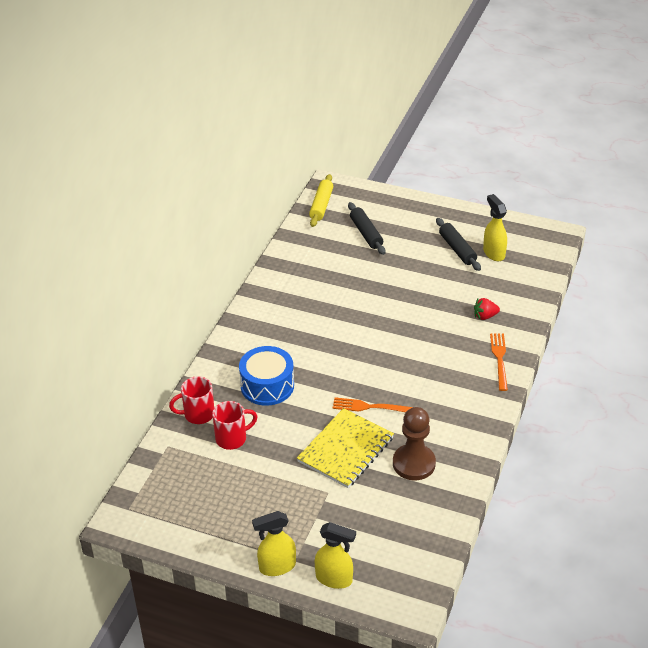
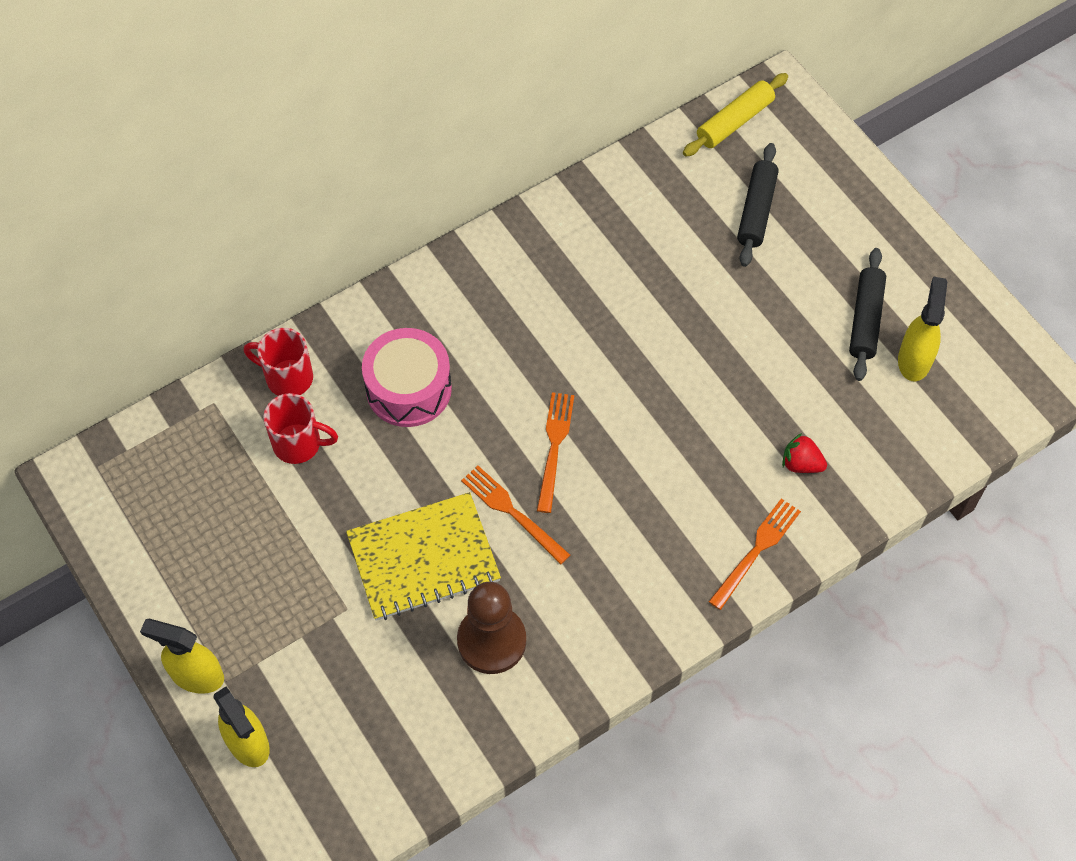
camera: 35 degrees right, 20 degrees up
(267, 386) = (408, 389): blue drum -> pink drum
(364, 370) = (554, 446): none -> orange fork

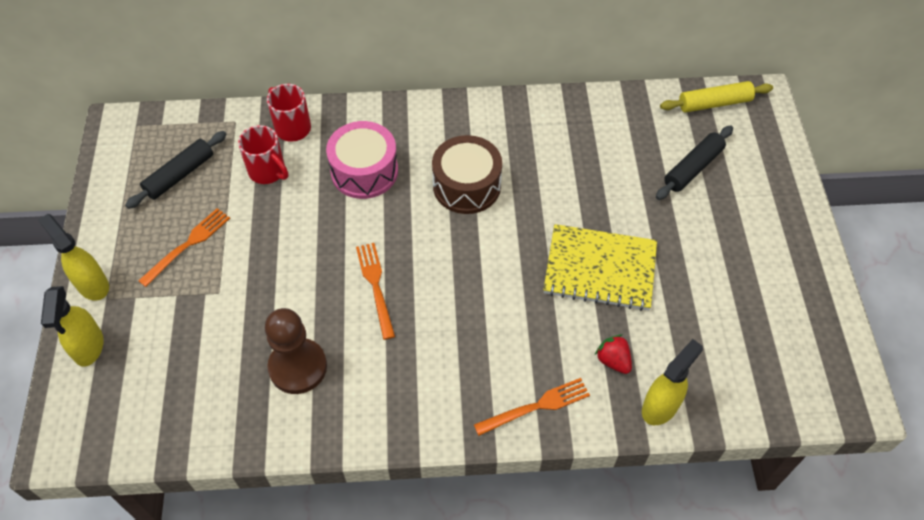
camera: 30 degrees right, 5 degrees down
(423, 558) = (293, 285): yellow notebook -> yellow notebook (600, 269)
(533, 349) = (466, 186): none -> brown drum
(554, 446) = (436, 256): orange fork -> orange fork (188, 244)
(865, 319) = (731, 281): black rolling pin -> black rolling pin (180, 175)
(914, 360) = (754, 329): yellow spray bottle -> yellow spray bottle (660, 406)

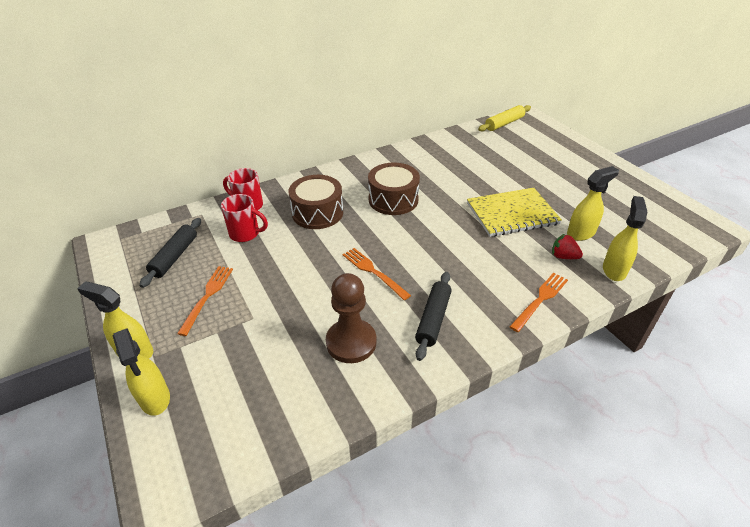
camera: 25 degrees left, 15 degrees down
(364, 171) = (317, 213): pink drum -> brown drum
(665, 336) = (581, 233): none -> yellow spray bottle
(693, 168) = (520, 153): black rolling pin -> black rolling pin (433, 319)

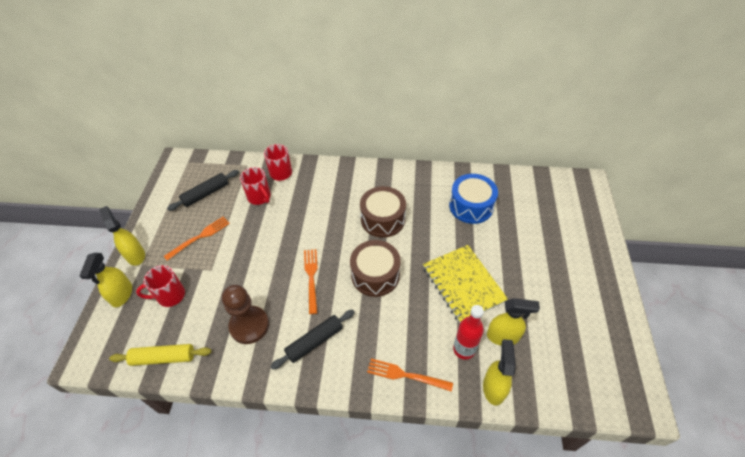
camera: 35 degrees right, 10 degrees up
(225, 366) = (170, 296): none -> red mug
(317, 213) = (319, 203): brown drum -> brown drum (375, 275)
(458, 161) = (471, 206): none -> blue drum
(504, 123) = (554, 183): yellow rolling pin -> yellow rolling pin (163, 357)
(512, 214) = (463, 284): yellow notebook -> yellow notebook turned 45 degrees clockwise
(540, 299) = (405, 375): orange fork -> orange fork turned 150 degrees counterclockwise
(563, 256) = (464, 349): red strawberry -> red bottle
(614, 270) = (494, 387): yellow spray bottle -> yellow spray bottle turned 45 degrees counterclockwise

